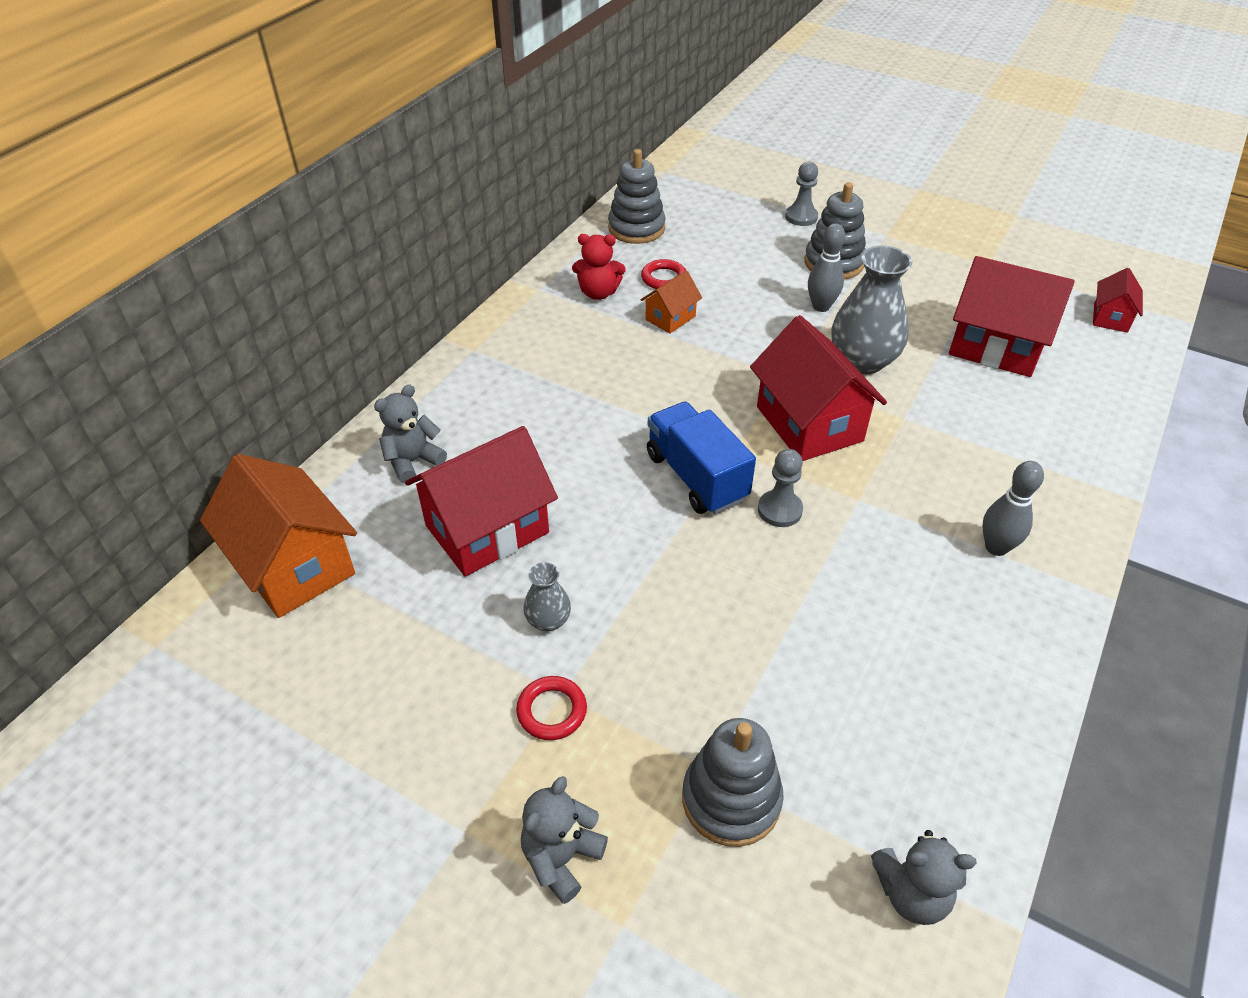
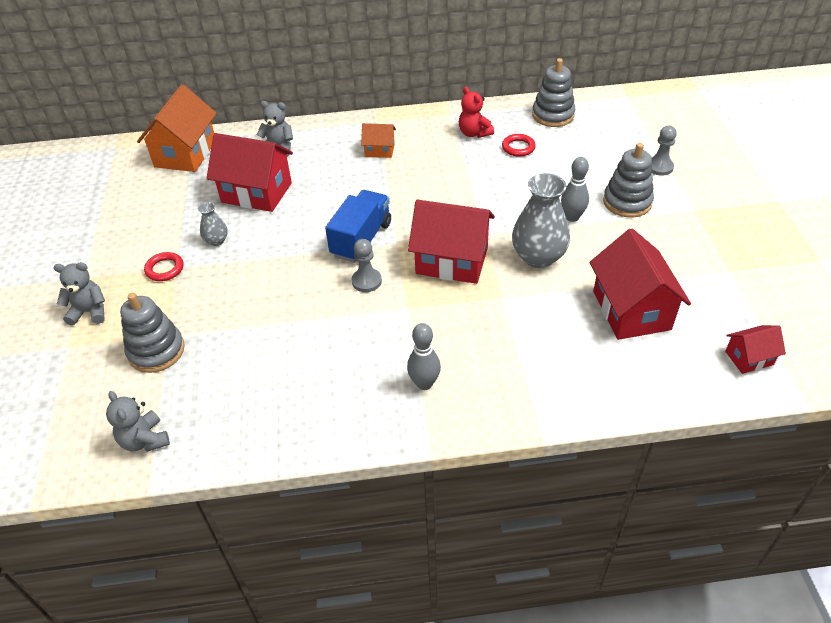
camera: 55 degrees right, 0 degrees up
(670, 318) = (484, 167): orange house -> orange house (379, 150)
(809, 424) = (452, 261): red house -> red house turned 75 degrees clockwise

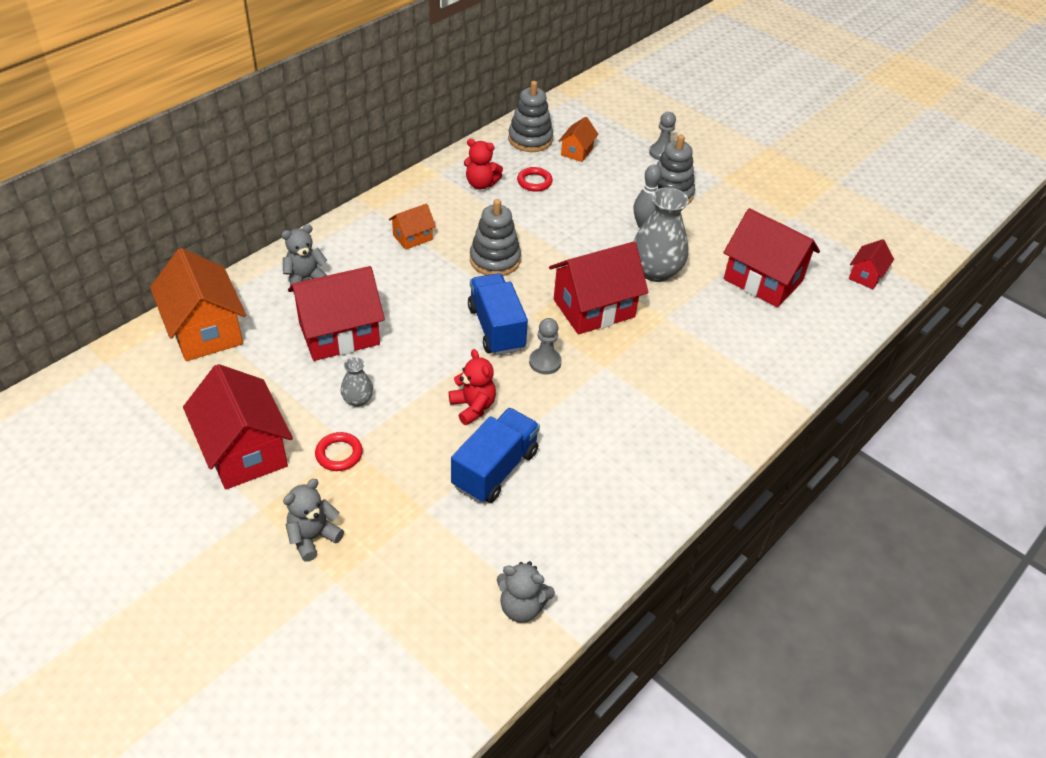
camera: 45 degrees left, 0 degrees up
(119, 237) = (244, 451): none -> red house
(156, 351) = (432, 530): grey stacking toy -> grey stacking toy (495, 260)
(242, 336) = (495, 469): none -> blue truck
(280, 285) = (473, 407): none -> red teddy bear
(424, 383) = (687, 418): grey bowling pin -> none
(582, 138) = (577, 151): none -> orange house

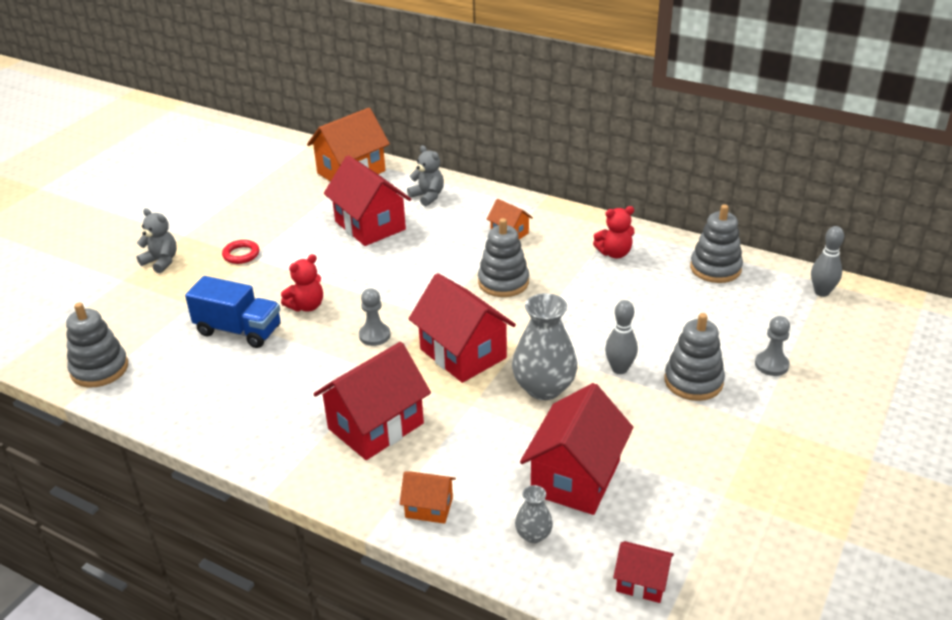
camera: 80 degrees right, 10 degrees down
(244, 451) = (236, 216): red house -> red house (375, 426)
(358, 400) = (299, 250): grey vase -> grey vase (533, 535)
(481, 184) = (614, 253): red teddy bear -> red teddy bear turned 105 degrees counterclockwise
(496, 328) = (409, 300): blue truck -> none
(522, 607) = (99, 369): grey teddy bear -> grey stacking toy
(534, 182) = (642, 284): red ring -> none
(577, 151) = (720, 302): orange house -> orange house (429, 508)
(584, 102) = (821, 292): none -> grey bowling pin

